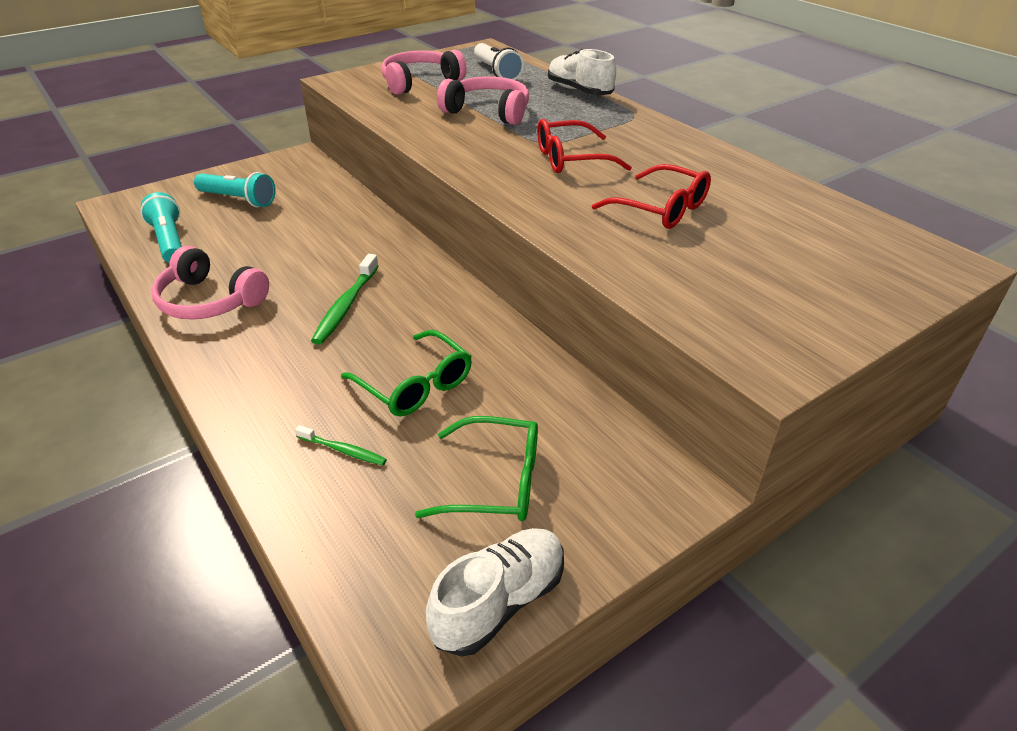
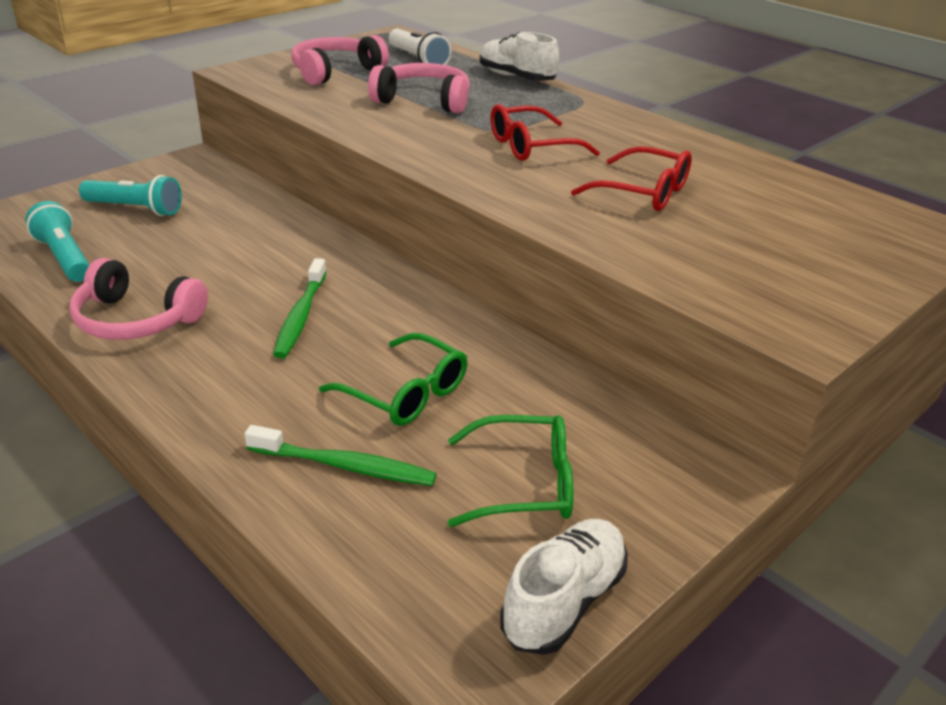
camera: 10 degrees left, 5 degrees down
(343, 450) = (345, 466): green toothbrush -> green toothbrush, size x1.72

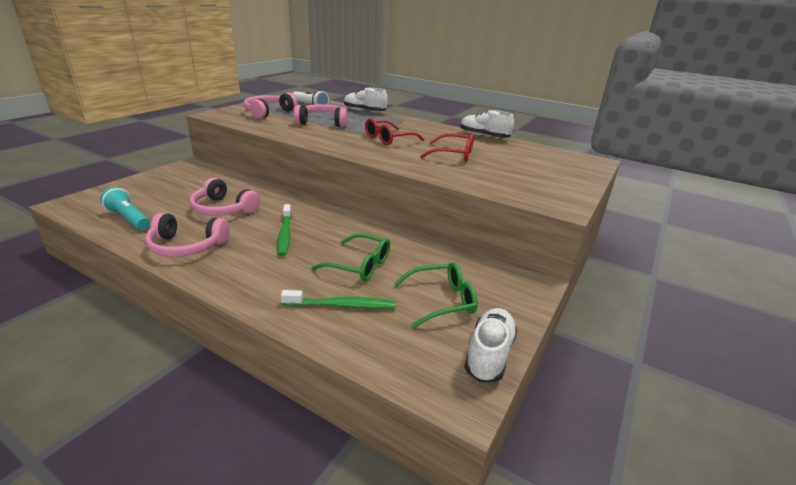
camera: 15 degrees left, 5 degrees down
(135, 209) = (165, 190): turquoise flashlight -> none
(216, 255) = (223, 209): none -> pink headphones
(729, 153) = (484, 136): none -> white shoe

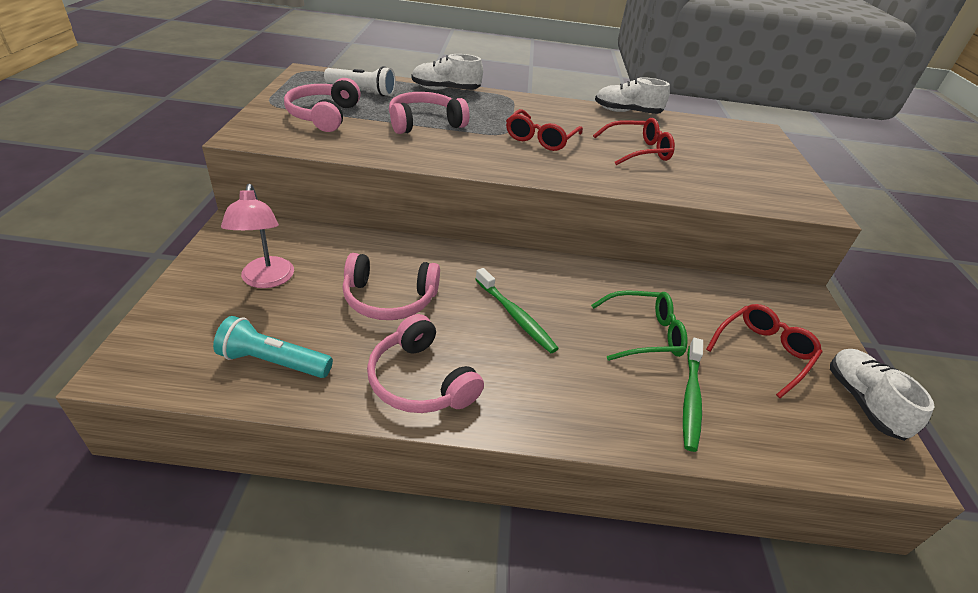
camera: 30 degrees left, 10 degrees up
(173, 187) = (266, 280): none -> pink lamp
(186, 246) = (420, 381): pink headphones -> pink headphones turned 75 degrees clockwise
(342, 305) = (691, 398): green toothbrush -> green toothbrush turned 135 degrees clockwise
(442, 300) = (763, 352): green glasses -> red glasses

